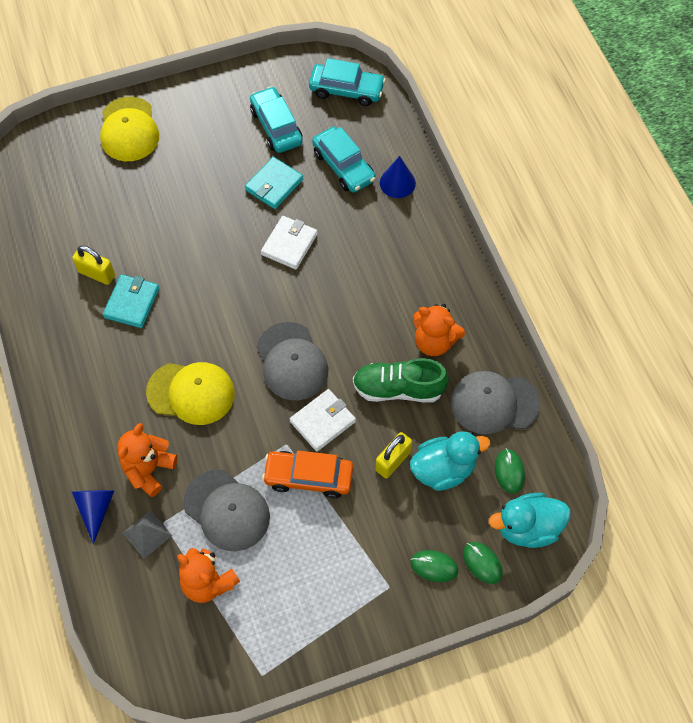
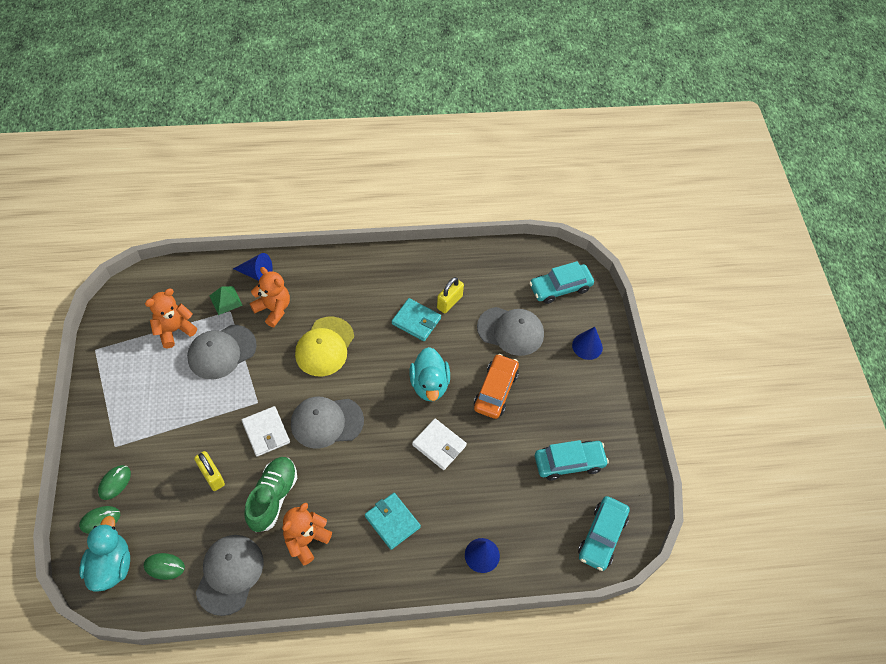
camera: 100 degrees right, 5 degrees down
(125, 204) = (510, 331): none -> grey cap
(129, 129) = (587, 346): yellow cap -> blue cone
(147, 534) = (225, 300): grey pyramid -> green pyramid
(274, 185) = (504, 447): turquoise wallet -> turquoise wallet (392, 521)
(308, 477) = (224, 411): orange car -> orange car (495, 390)
(343, 166) = (512, 511): turquoise car -> turquoise car (560, 288)
(443, 469) = (188, 513): turquoise duck -> turquoise duck (429, 385)

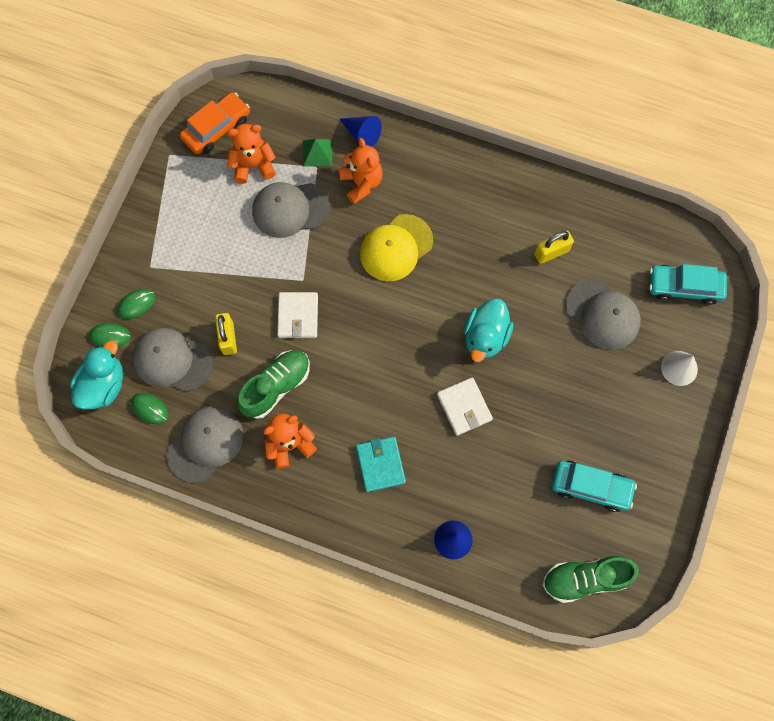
camera: 30 degrees right, 15 degrees up
(326, 422) = (362, 331): grey cap -> grey cap (172, 360)
(416, 321) = (505, 259): turquoise wallet -> none
(495, 390) = (552, 374): orange car -> orange car (217, 128)
(587, 346) = (679, 368): blue cone -> white cone
(602, 536) = (585, 579): turquoise car -> green shoe

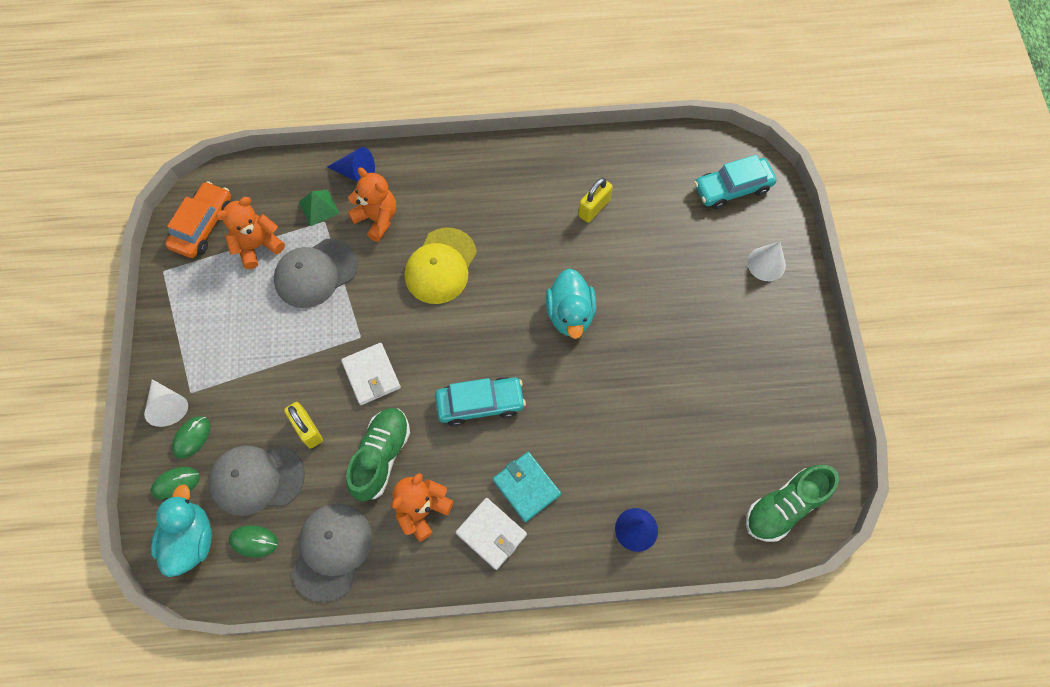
camera: 25 degrees left, 5 degrees down
(128, 270) = (168, 406): none -> white cone
(464, 407) = (582, 391): white wallet -> white wallet (491, 534)
(591, 487) = (743, 414): turquoise car -> turquoise car (480, 404)
(602, 314) = (670, 245): grey cap -> none

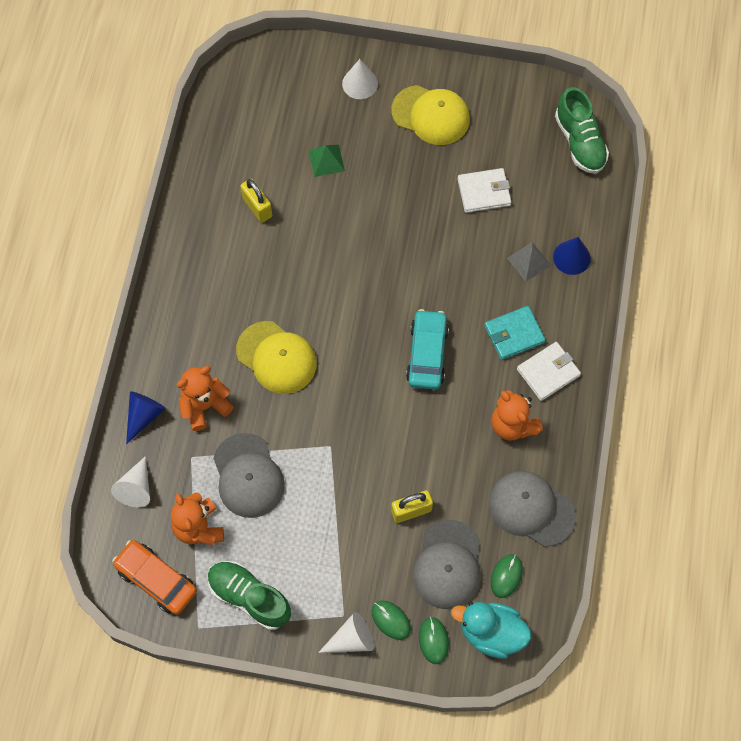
camera: 75 degrees left, 0 degrees up
(286, 186) = (136, 488): none -> white cone
(319, 207) = (173, 460): green pyramid -> green pyramid (326, 160)
(371, 375) = (372, 443): white wallet -> white wallet (484, 192)
(381, 456) = (455, 450): green shoe -> green shoe (249, 597)
(570, 314) = (361, 257): turquoise duck -> none
(617, 483) = (528, 261): none -> grey pyramid
(732, 188) = (275, 86): turquoise car -> none
(756, 341) = (431, 115): none -> yellow cap

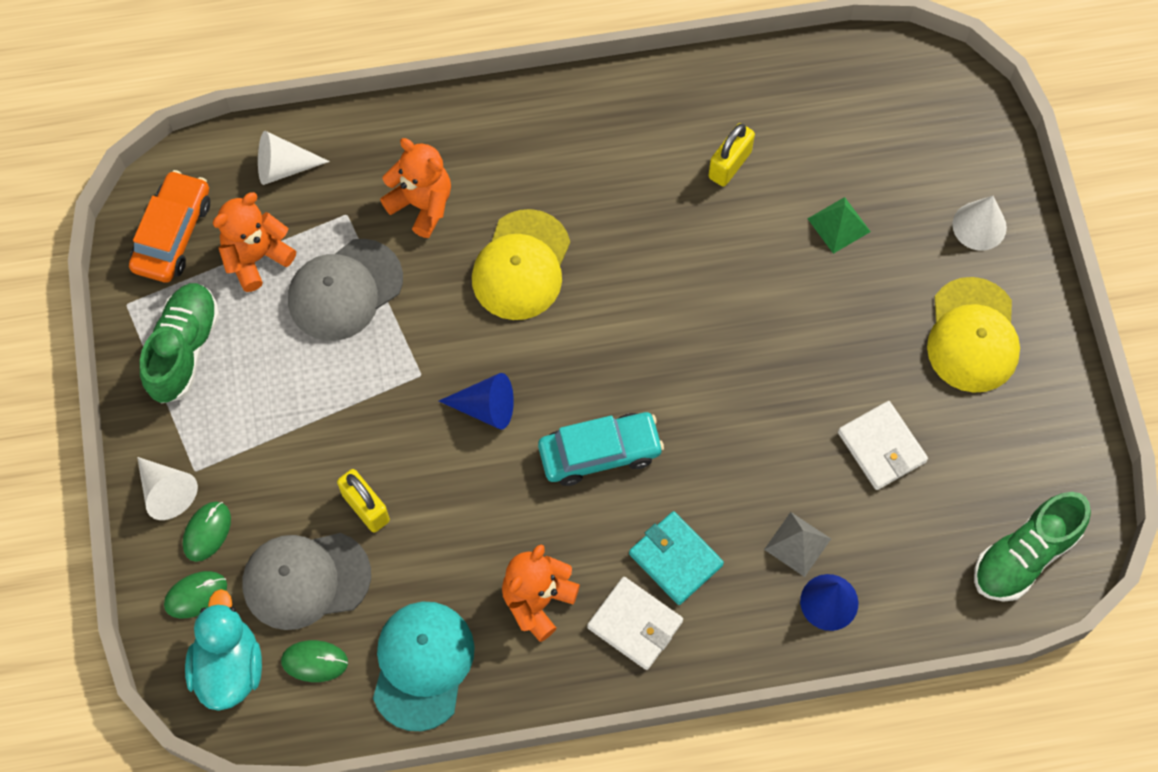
camera: 70 degrees right, 0 degrees up
(144, 416) = (382, 140): blue cone -> blue cone (485, 407)
(531, 509) = (422, 665): grey cap -> turquoise cap

